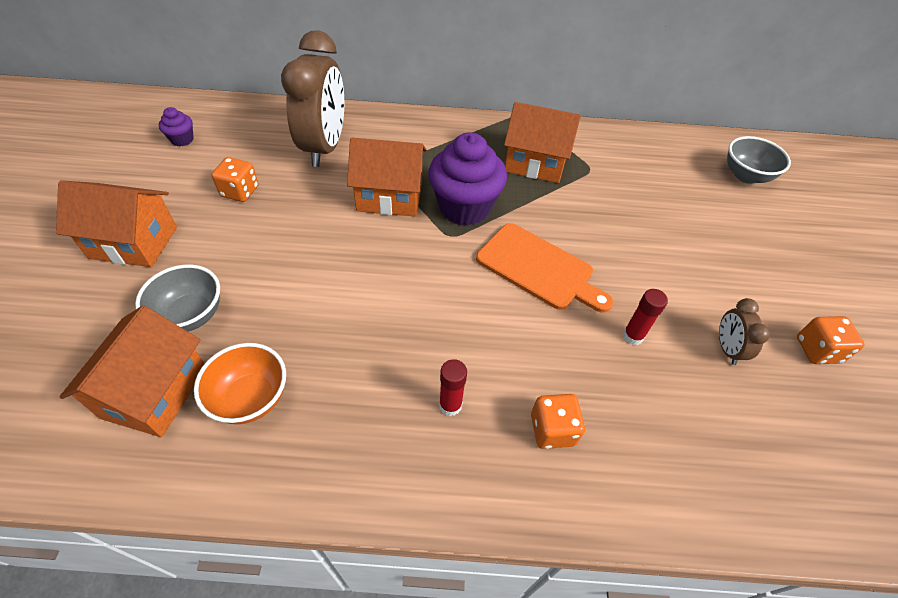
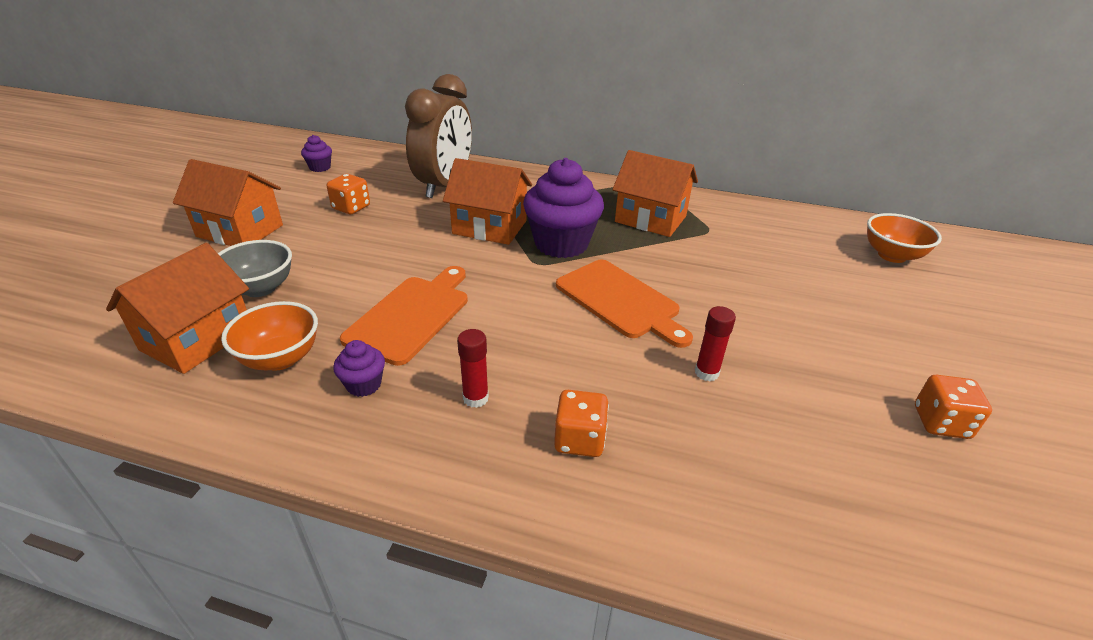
camera: 15 degrees right, 15 degrees down
(344, 412) = (364, 385): none -> purple cupcake
(356, 321) = (411, 315): none -> orange cutting board
(727, 348) = (819, 402): brown clock -> none
(746, 176) = (892, 255): grey bowl -> orange bowl

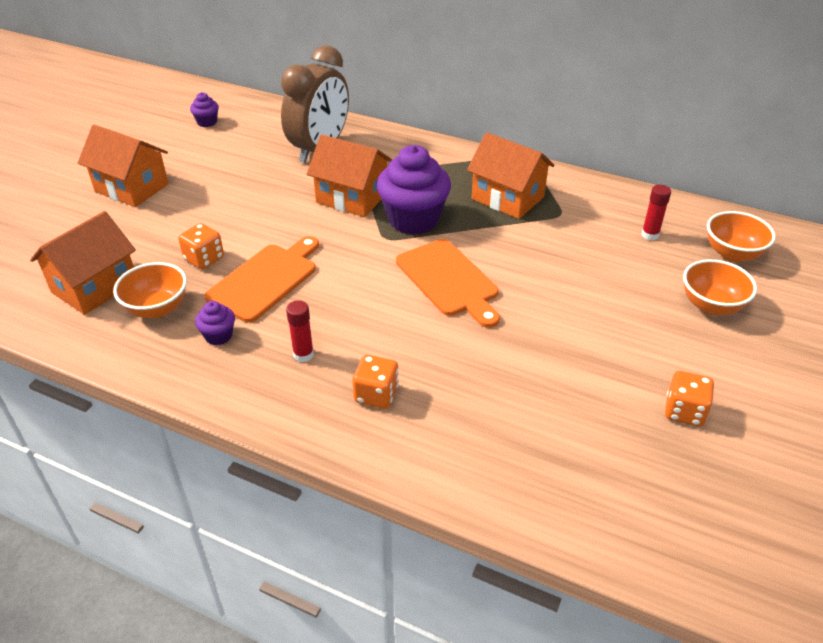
camera: 10 degrees right, 5 degrees up
(260, 288) = (145, 245): grey bowl -> none
(351, 208) = (230, 169): orange dice -> orange dice (204, 259)
(706, 373) = (500, 351): red glue stick -> red glue stick (650, 235)
(901, 306) = (711, 305): none -> orange bowl

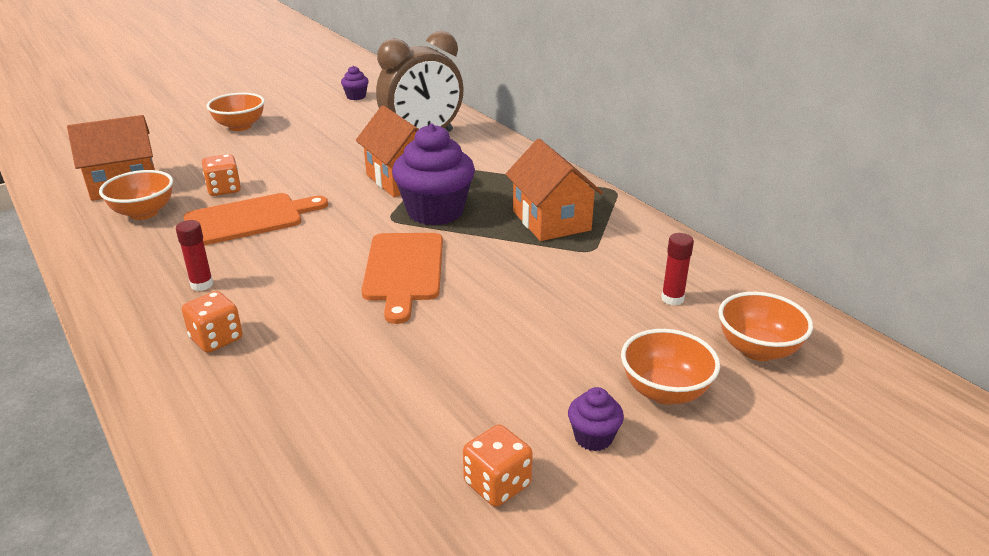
camera: 30 degrees right, 10 degrees down
(132, 188) = (240, 126): orange house -> orange bowl
(218, 336) = (159, 247): purple cupcake -> purple cupcake (593, 437)

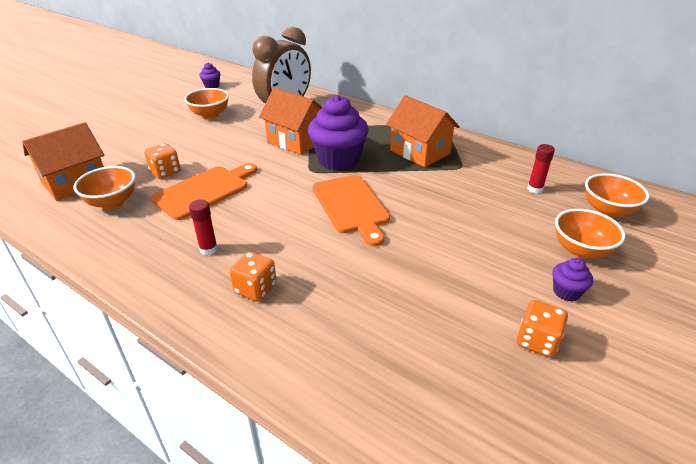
camera: 20 degrees left, 5 degrees up
(240, 126) = (138, 121): orange bowl -> orange bowl (210, 115)

